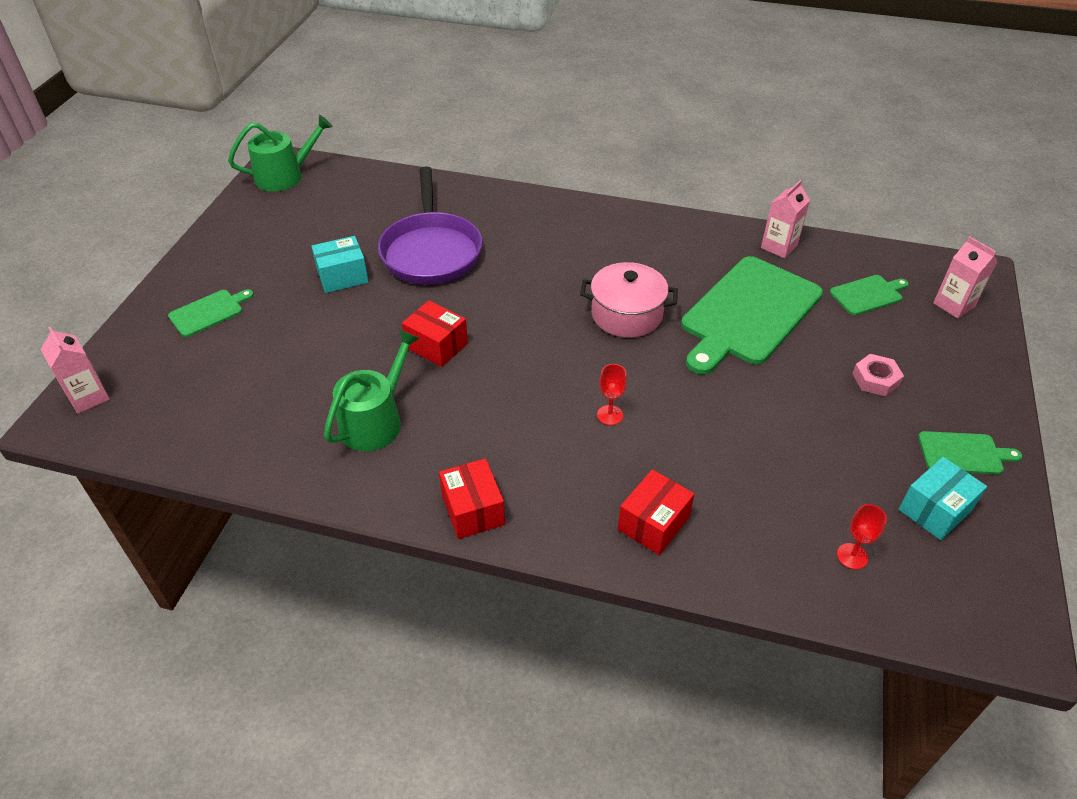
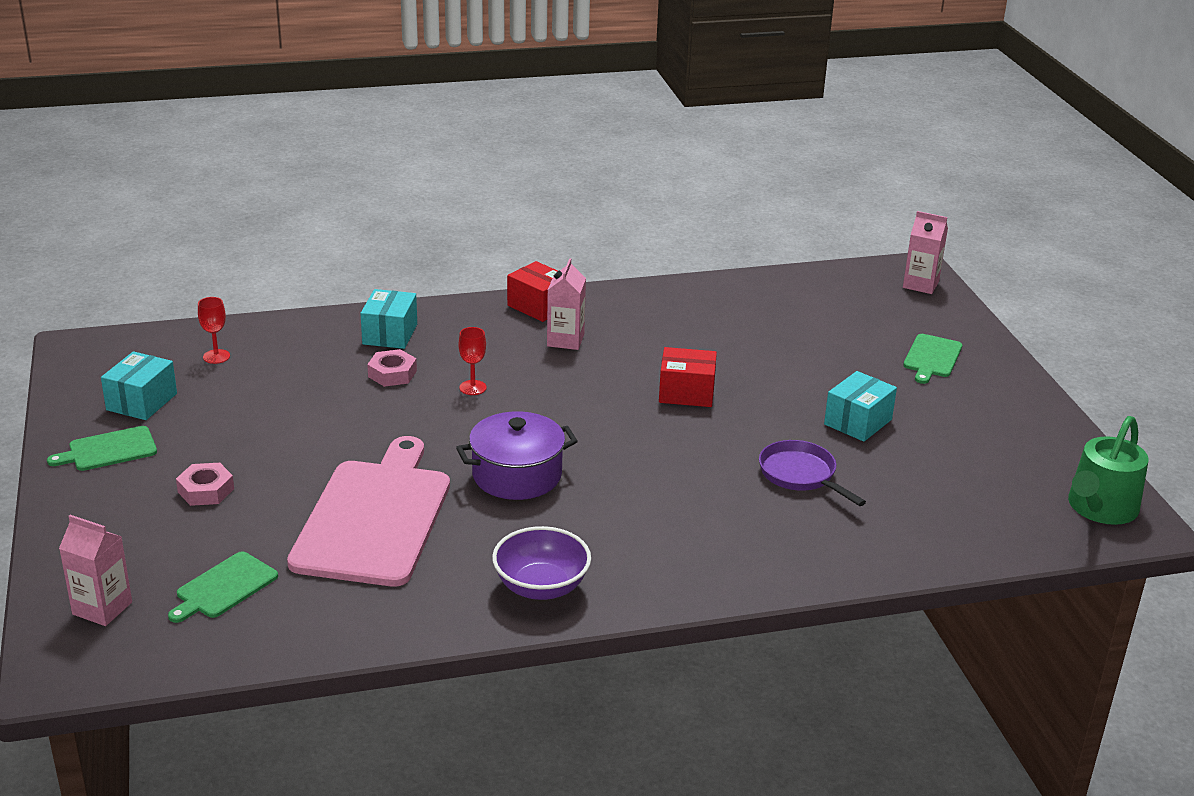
camera: 150 degrees right, 15 degrees down
(375, 420) = (675, 331): green watering can -> none
(431, 251) = (800, 475): purple pan -> purple pan, size x0.56
(626, 314) = (517, 475): pink pot -> purple pot
(653, 523) = (390, 334): red box -> turquoise box
(660, 234) = (541, 587): none -> purple bowl
(675, 460) = (392, 374): none -> pink nut
(748, 313) = (375, 518): green cutting board -> pink cutting board
(779, 246) = (365, 620): pink carton -> pink carton (565, 340)

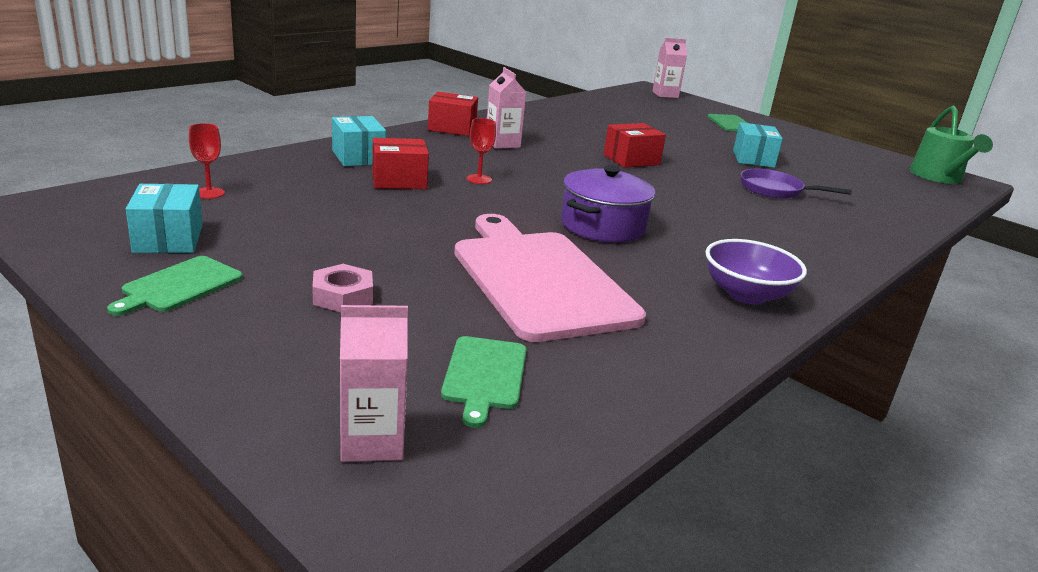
camera: 35 degrees left, 5 degrees down
(392, 374) = (399, 180): pink nut -> red box

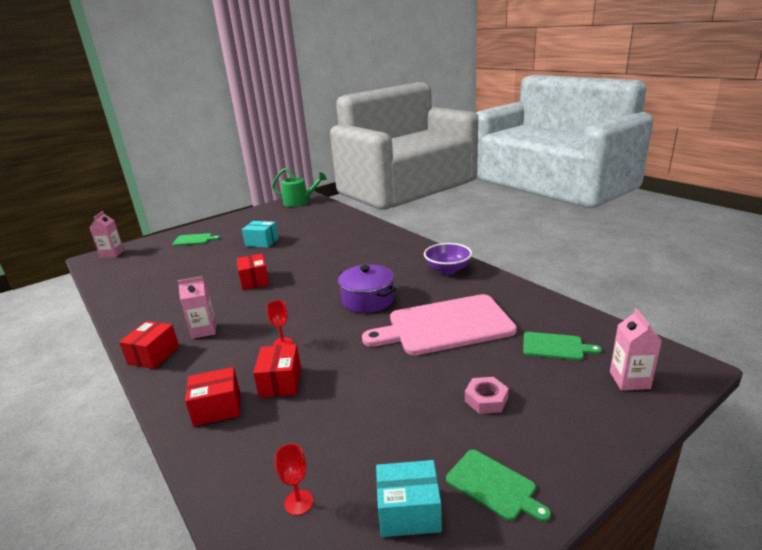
camera: 75 degrees left, 0 degrees up
(358, 157) = (217, 408): turquoise box -> red box
(775, 190) = (314, 244): purple pan -> none

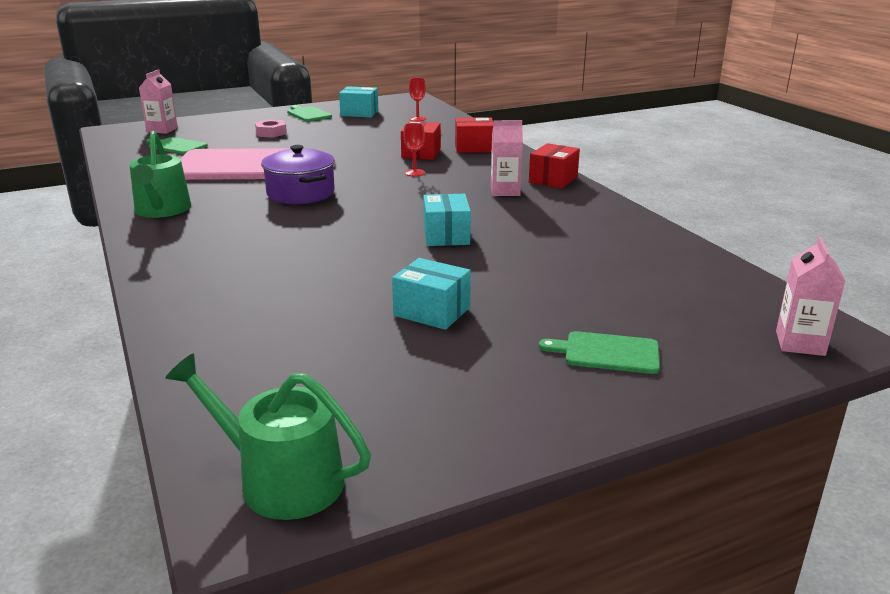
camera: 170 degrees left, 0 degrees up
(254, 281) = (446, 235): red box -> turquoise box
(447, 269) = (162, 210): purple bowl -> green watering can

